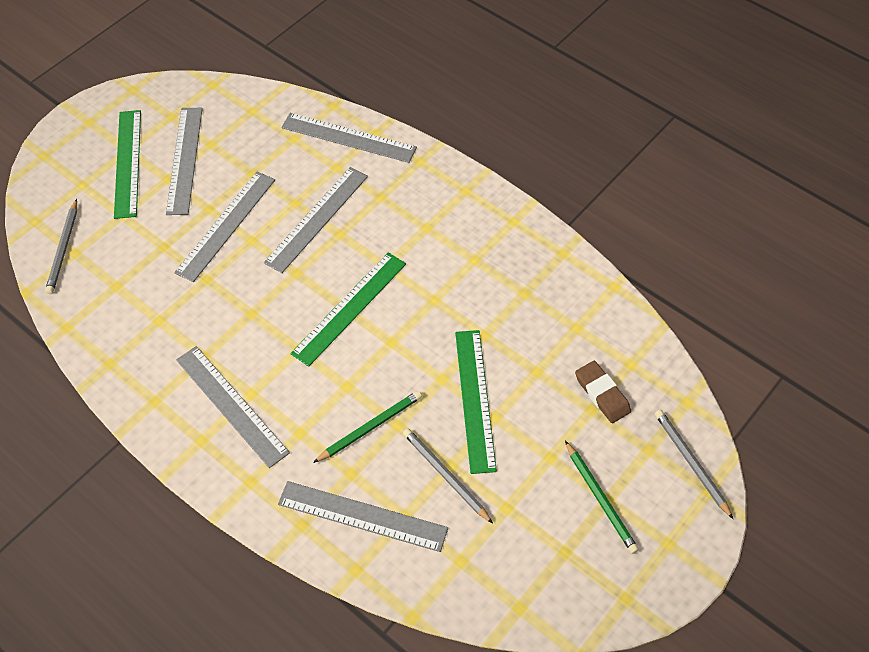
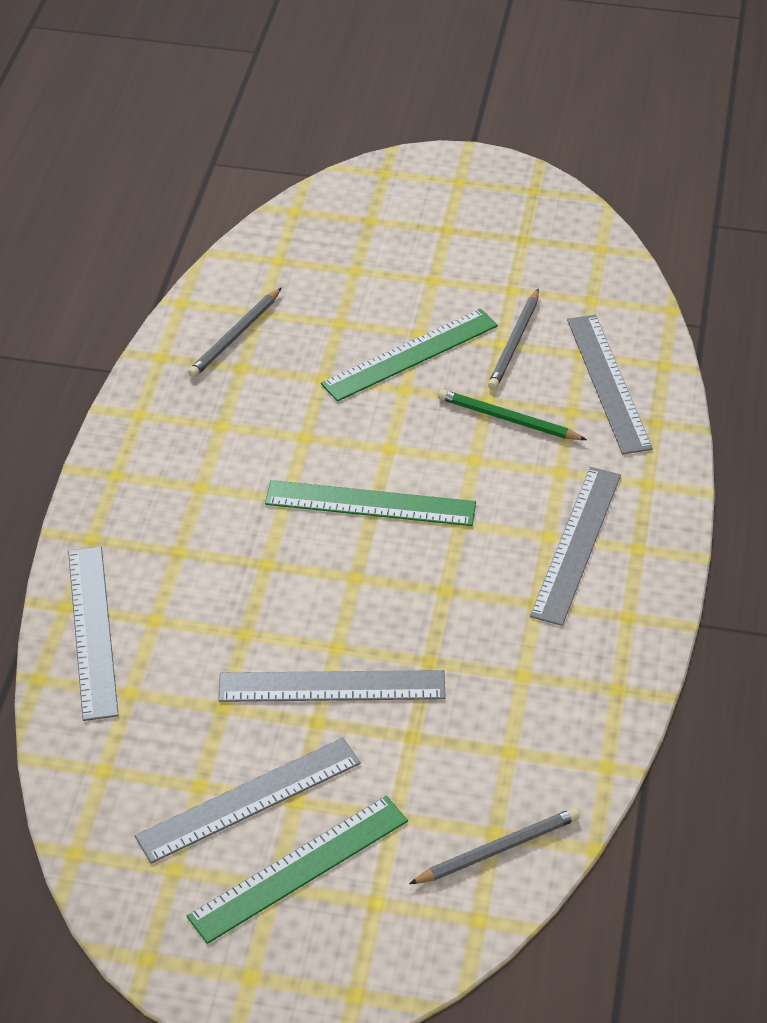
camera: 120 degrees left, 10 degrees down
(317, 218) = (257, 597): grey ruler -> none
(600, 499) = (450, 234): green pencil -> none
(602, 394) = (331, 268): brown eraser -> none
(691, 463) = (363, 190): grey pencil -> grey pencil (235, 336)

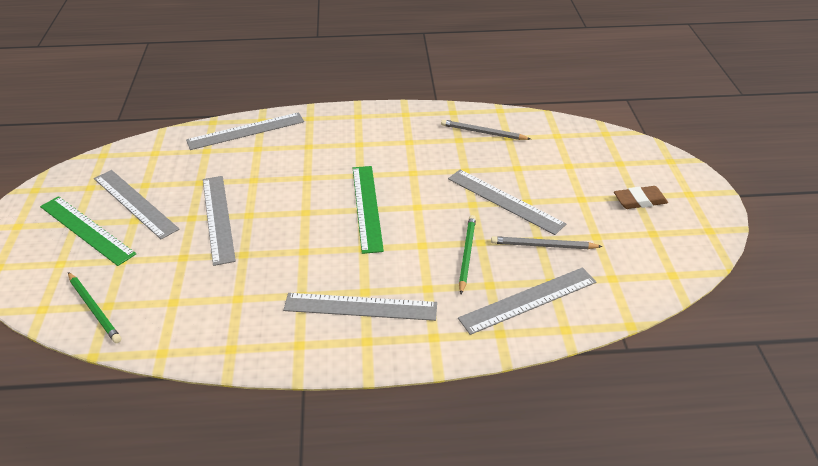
camera: 75 degrees right, 5 degrees down
(410, 354) = (505, 201): green ruler -> grey ruler
(457, 228) = (639, 200): none -> brown eraser
(497, 849) = (94, 309): grey pencil -> green pencil

